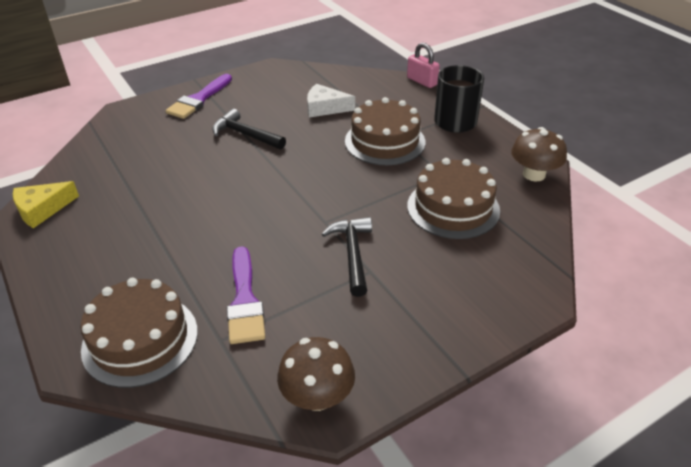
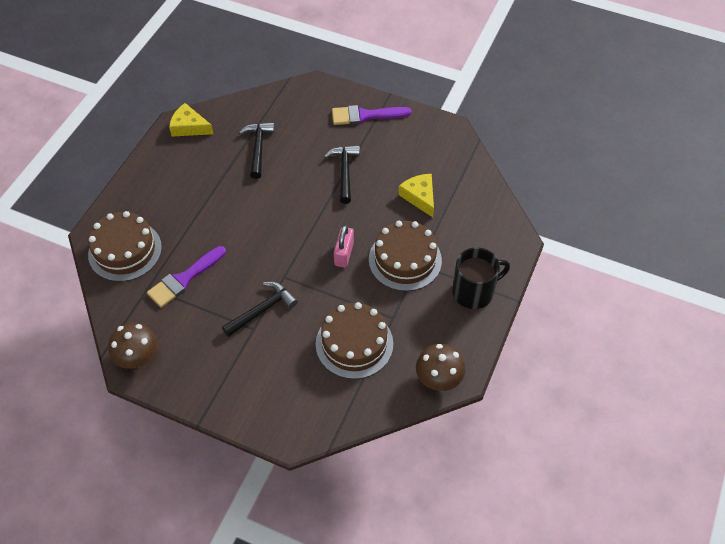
camera: 55 degrees right, 15 degrees up
(143, 173) = (258, 148): none -> black hammer
(325, 108) = (419, 197): white cheese -> yellow cheese
(422, 81) = (518, 238): pink padlock -> pink padlock (344, 254)

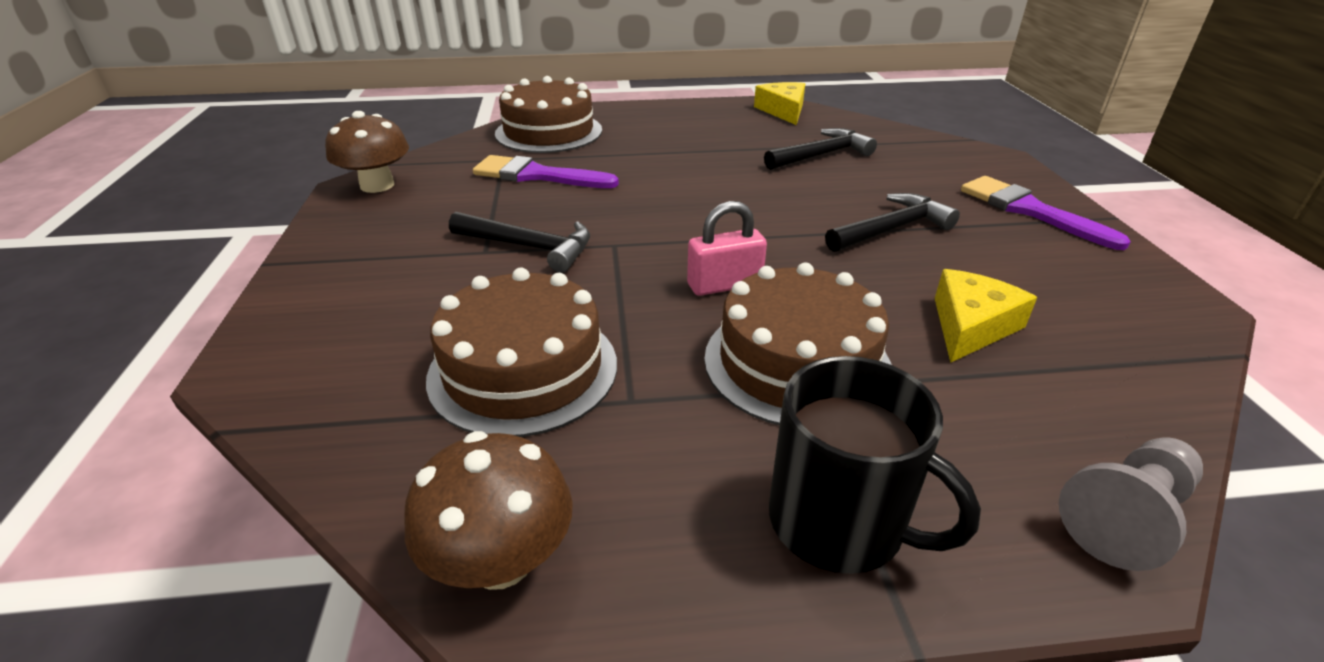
camera: 60 degrees right, 20 degrees down
(510, 227) = (1126, 517): none -> grey pawn

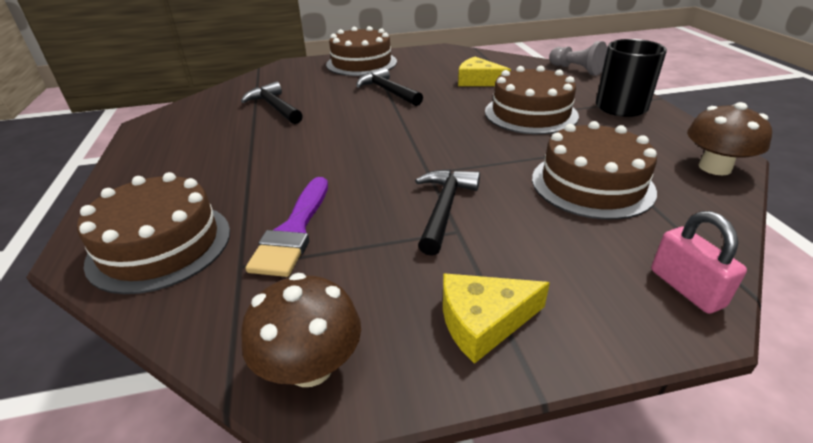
camera: 95 degrees left, 0 degrees up
(724, 285) = (467, 132): pink padlock -> pink padlock (686, 288)
(783, 111) = (169, 120): yellow cheese -> yellow cheese (483, 321)
(1030, 211) = (361, 63): purple brush -> brown cake

